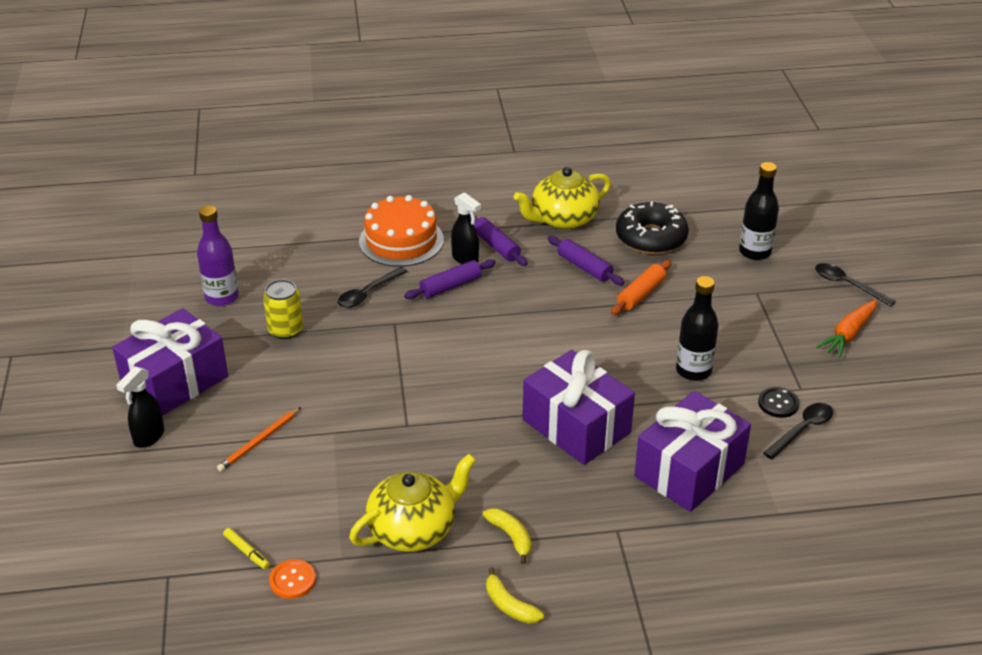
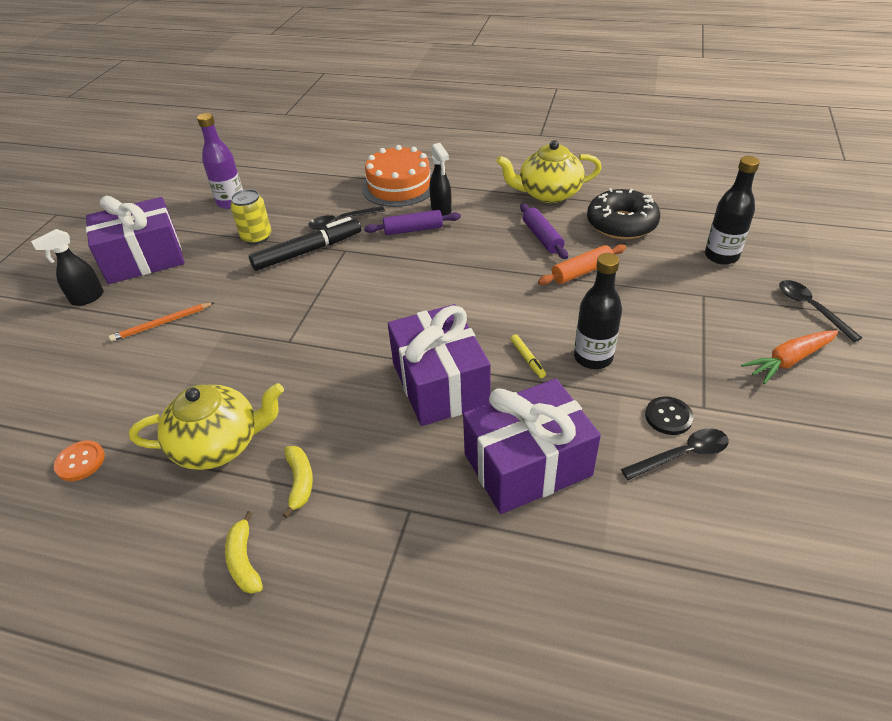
camera: 25 degrees right, 5 degrees up
(246, 552) = (69, 421): yellow marker -> yellow marker (527, 359)
(356, 333) = (308, 251): none -> black marker
(496, 246) = (474, 205): purple rolling pin -> none

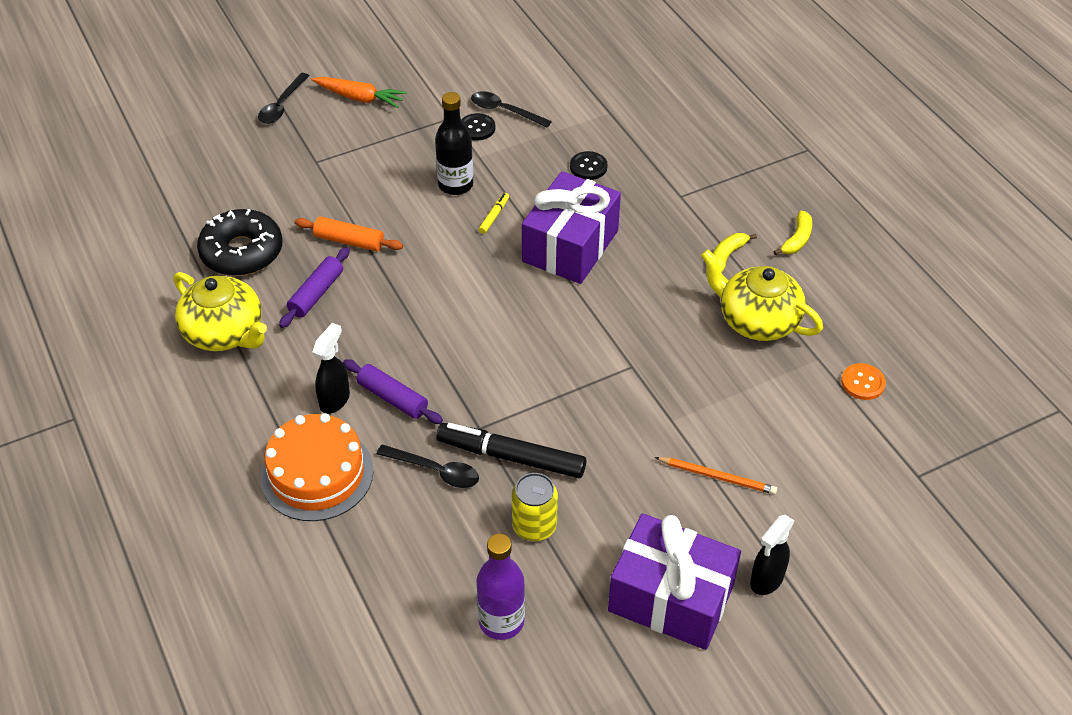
camera: 135 degrees left, 5 degrees up
(87, 298) = (766, 580): black spray bottle -> black spray bottle turned 120 degrees clockwise
(527, 465) = (588, 167): purple gift -> black button
(721, 256) = (245, 172): black bottle -> none

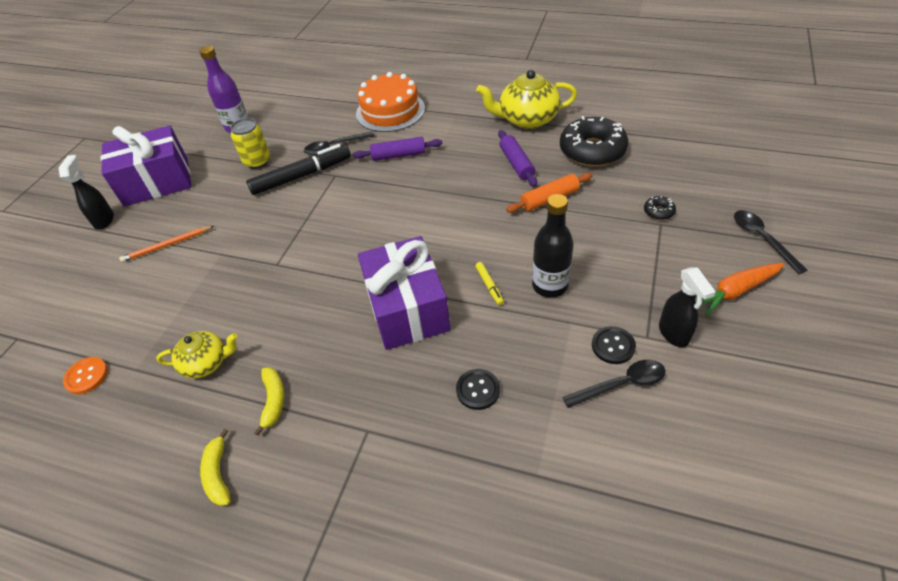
camera: 140 degrees right, 0 degrees up
(300, 169) = (658, 211): none -> black donut
(335, 400) = (426, 135): black spray bottle -> black spray bottle (673, 334)
(757, 320) = (206, 363): yellow teapot -> yellow teapot, size x0.61

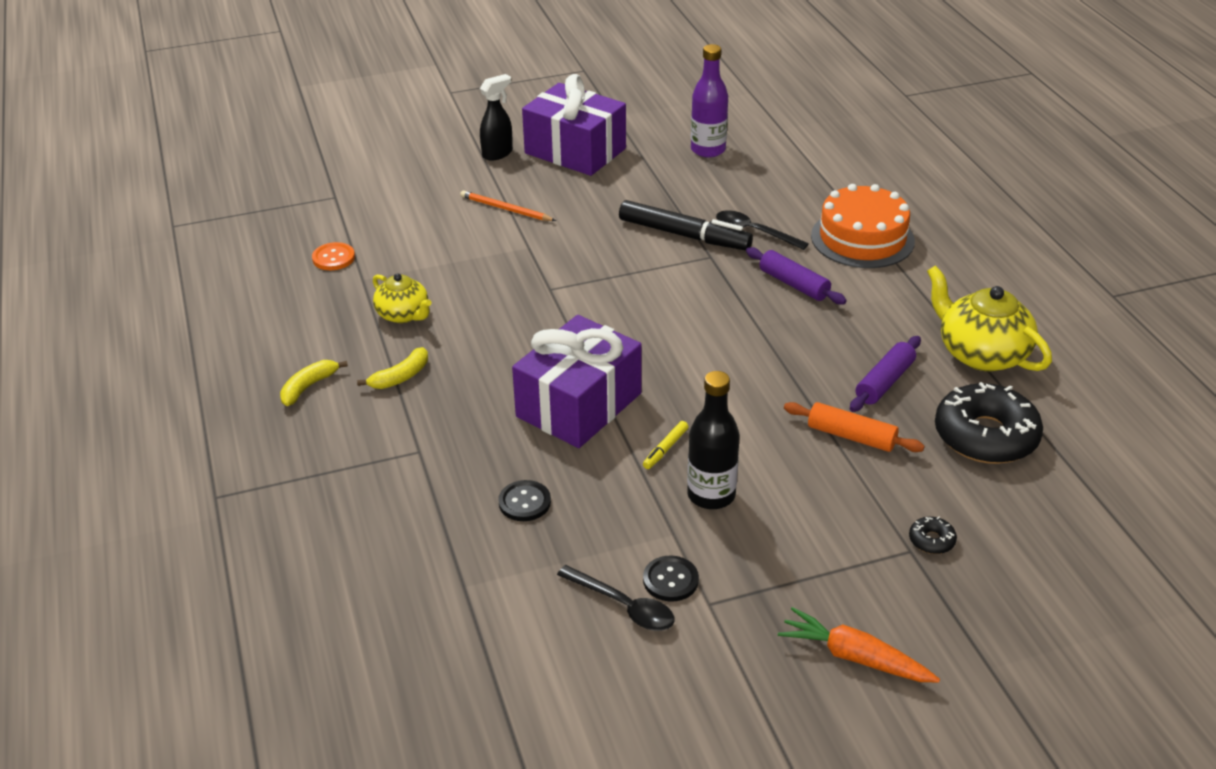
camera: 50 degrees right, 10 degrees down
(257, 161) = (672, 194): yellow can -> none
(673, 334) = (734, 624): black spray bottle -> none
(762, 239) = (982, 657): black spoon -> none

